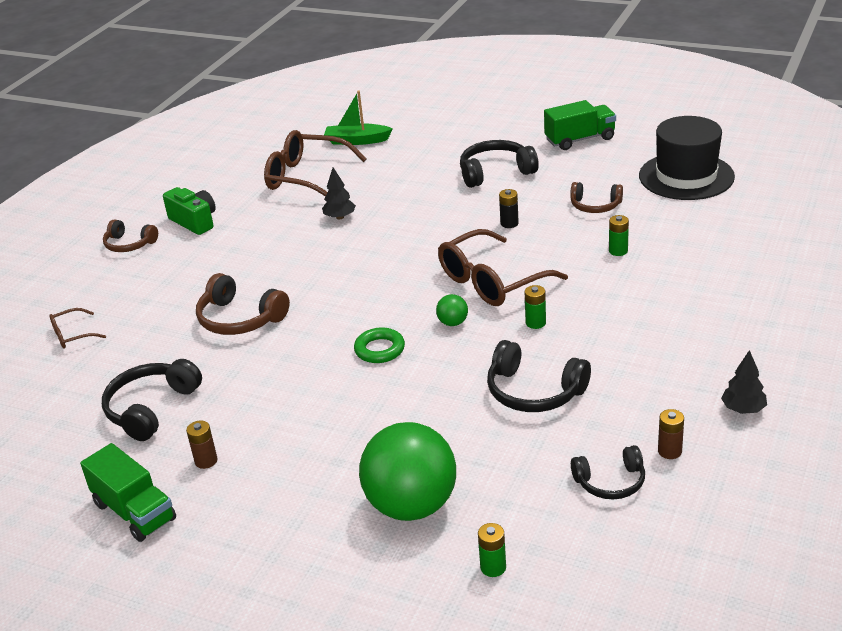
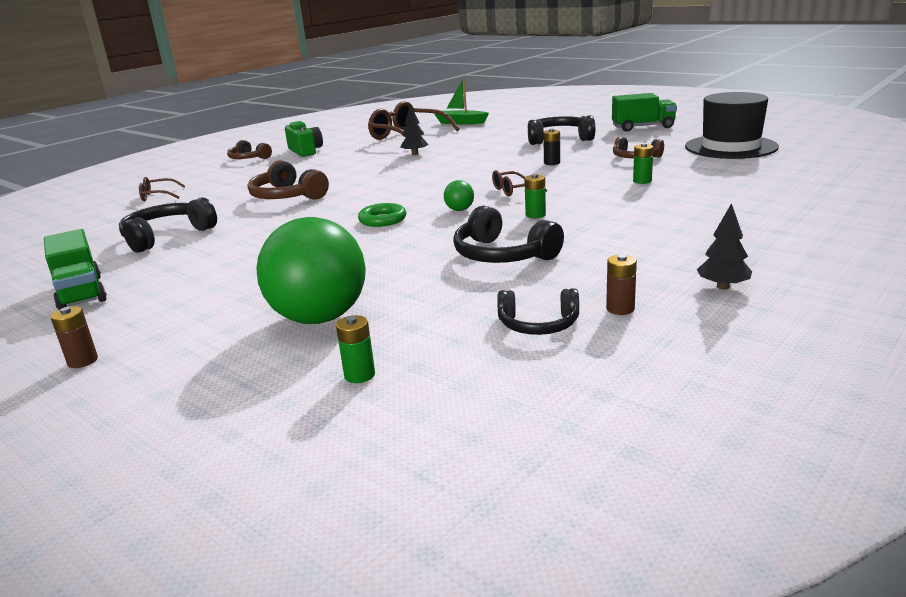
camera: 15 degrees right, 10 degrees down
(206, 461) = (173, 269): brown battery -> brown battery (83, 361)
(492, 281) = (513, 190): brown glasses -> brown glasses, size x0.49

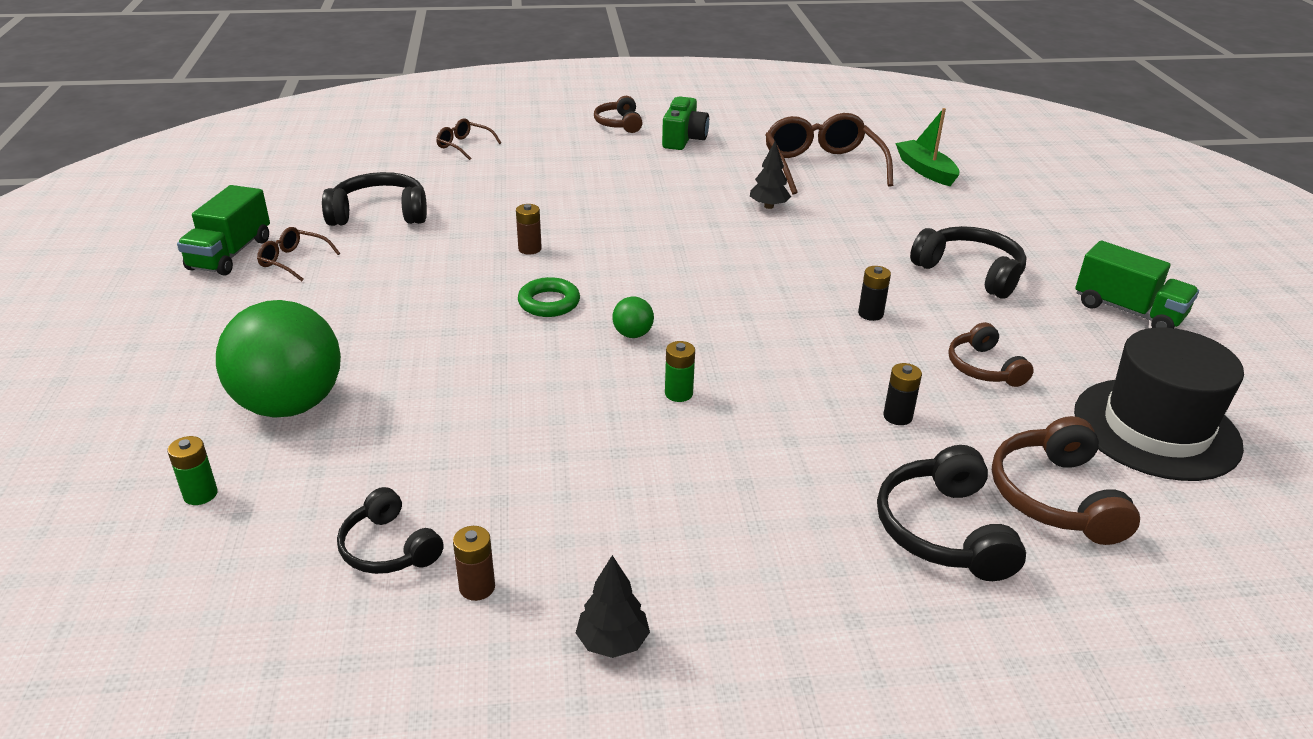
camera: 40 degrees right, 10 degrees up
(83, 361) = (120, 338): brown battery -> brown battery (530, 249)
(287, 196) = (545, 211): brown headphones -> brown headphones (1055, 497)
(502, 255) = (538, 432): black headphones -> black headphones (943, 530)
(513, 190) = (738, 337): brown glasses -> brown glasses (294, 261)
(642, 181) = (897, 416): green battery -> black battery

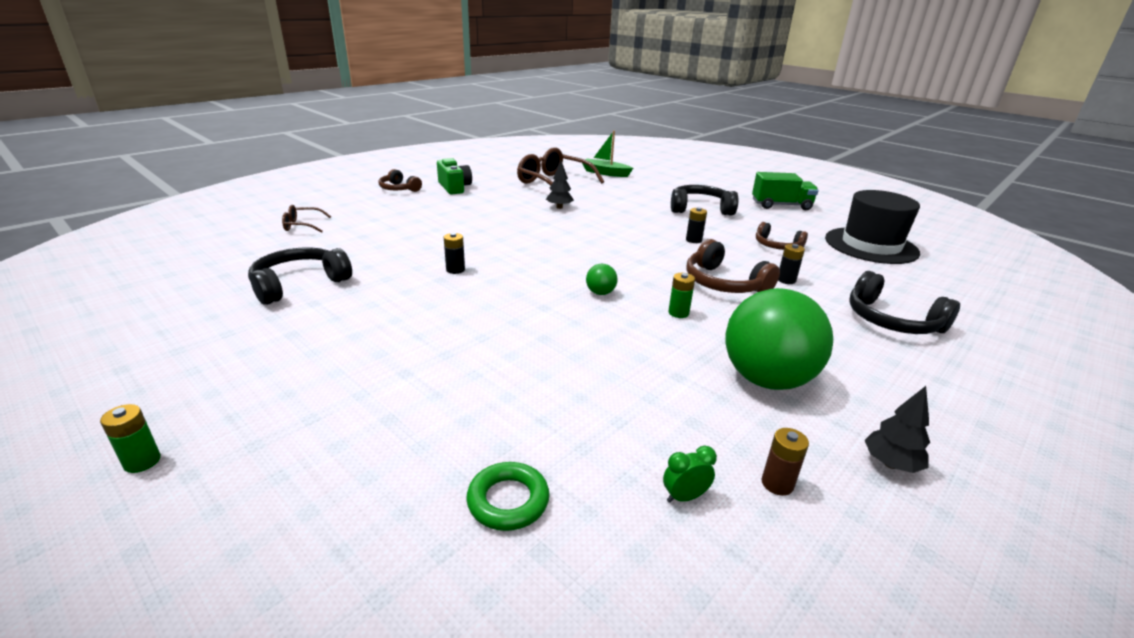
camera: 40 degrees left, 5 degrees down
(200, 494) = (473, 557): green battery -> green battery (142, 461)
(230, 254) = (190, 357): green truck -> none
(290, 405) = (439, 442): green ball -> green ball (766, 379)
(294, 261) = (269, 340): brown glasses -> none
(388, 548) = (684, 497): black headphones -> green clock
(530, 249) = (455, 270): brown battery -> black battery
(549, 303) = (521, 295): green ring -> green ring (508, 501)
(1055, 497) = (895, 287): brown headphones -> brown headphones (724, 283)

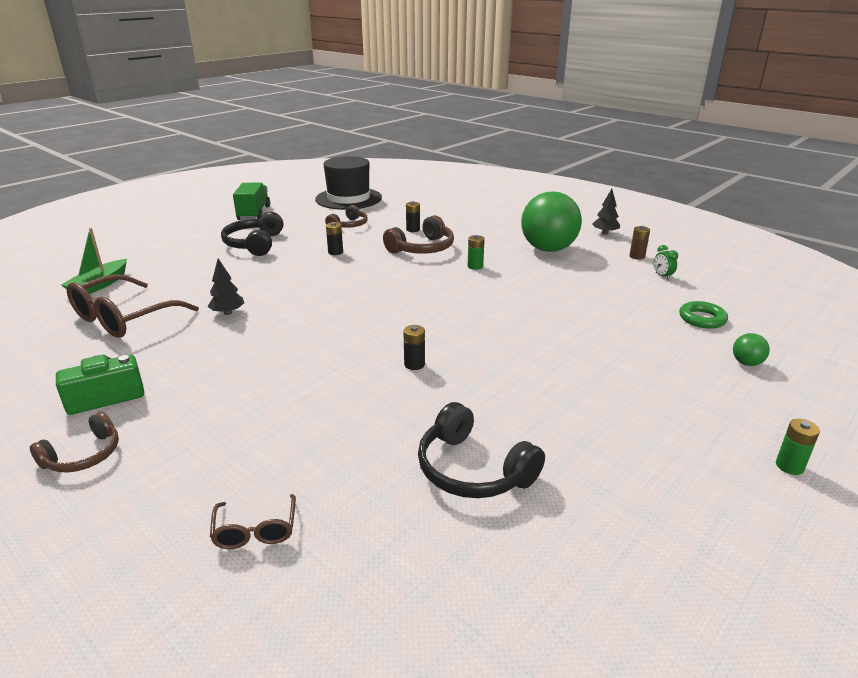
camera: 90 degrees left, 0 degrees up
(600, 293) = (450, 292): green ball -> green ball (746, 363)
(891, 320) = (465, 211): black headphones -> none

